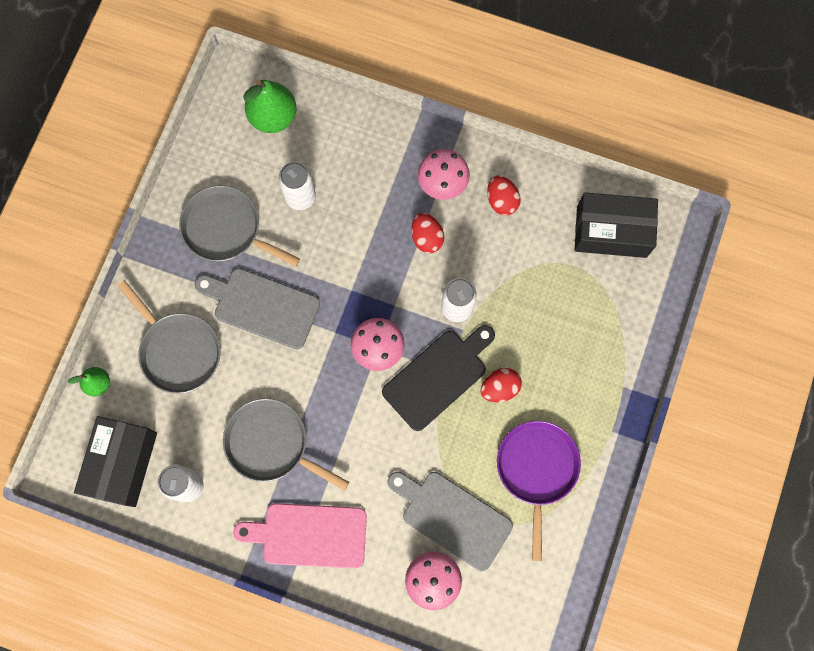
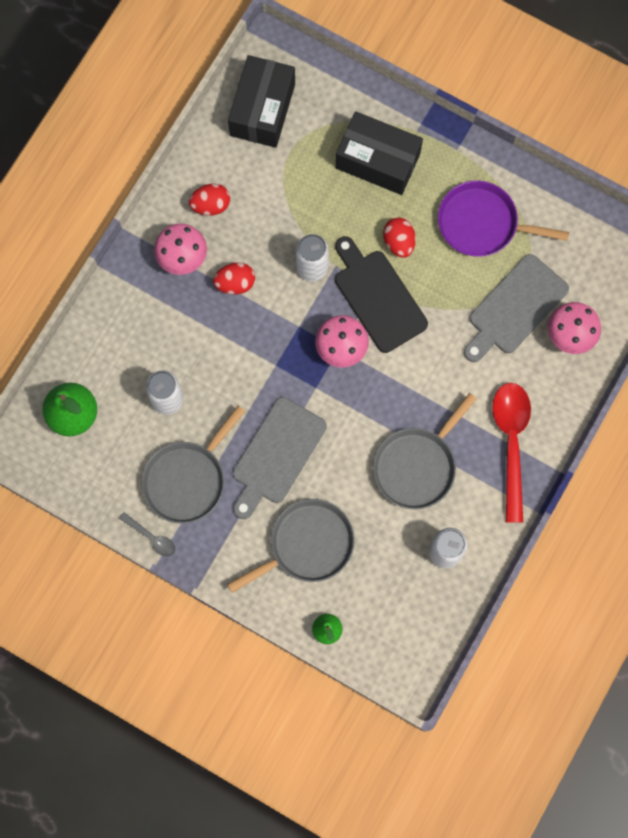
camera: 80 degrees left, 0 degrees up
(122, 463) = (413, 615): black box -> black box (377, 161)
(166, 207) = (151, 537): none -> grey spoon
(309, 535) = (511, 443): pink cutting board -> red spoon

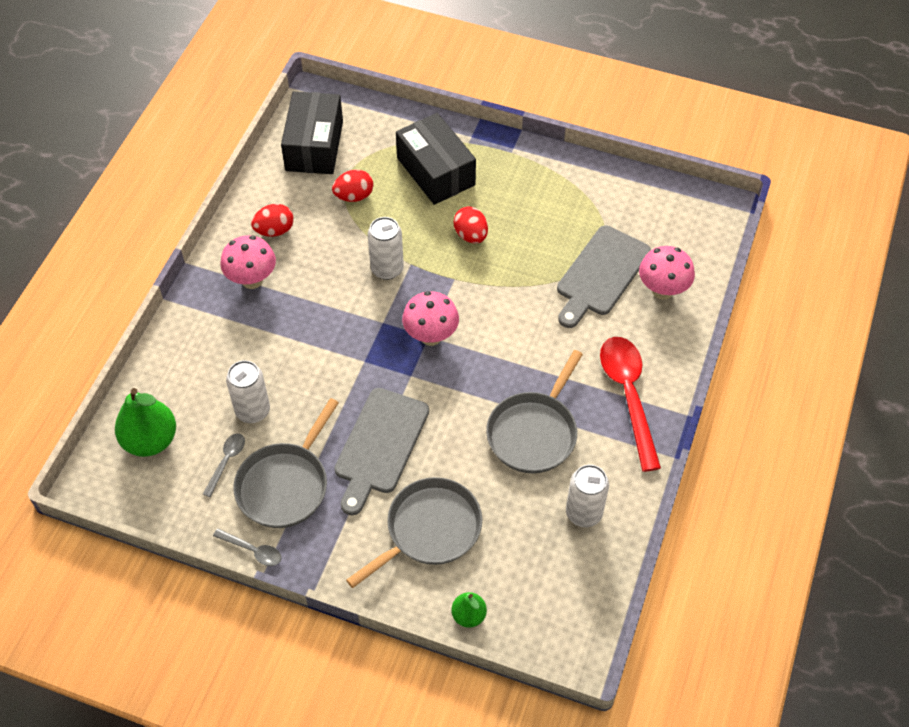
camera: 10 degrees left, 20 degrees down
(138, 447) = (226, 461): none -> grey spoon
(235, 283) = (310, 294): red egg -> red egg (354, 196)
(377, 161) = (435, 171): black box -> black box turned 45 degrees clockwise
(377, 297) = (459, 285): black cutting board -> none
(481, 223) = (550, 208): purple pan -> none

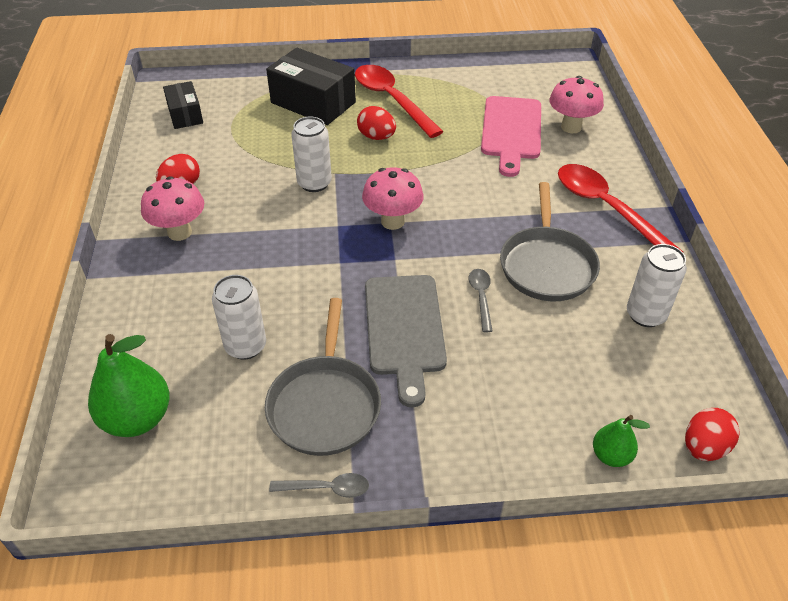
camera: 25 degrees left, 10 degrees down
(226, 461) = (242, 406): grey spoon -> grey spoon (481, 297)
(314, 146) = (185, 114): black box -> black box, size x0.59
(354, 196) = (247, 139): red egg -> red egg (704, 447)
(429, 529) = (510, 387): grey pan -> none
(511, 194) = (391, 100): none -> red spoon
(601, 274) = (511, 131): grey cutting board -> pink cutting board

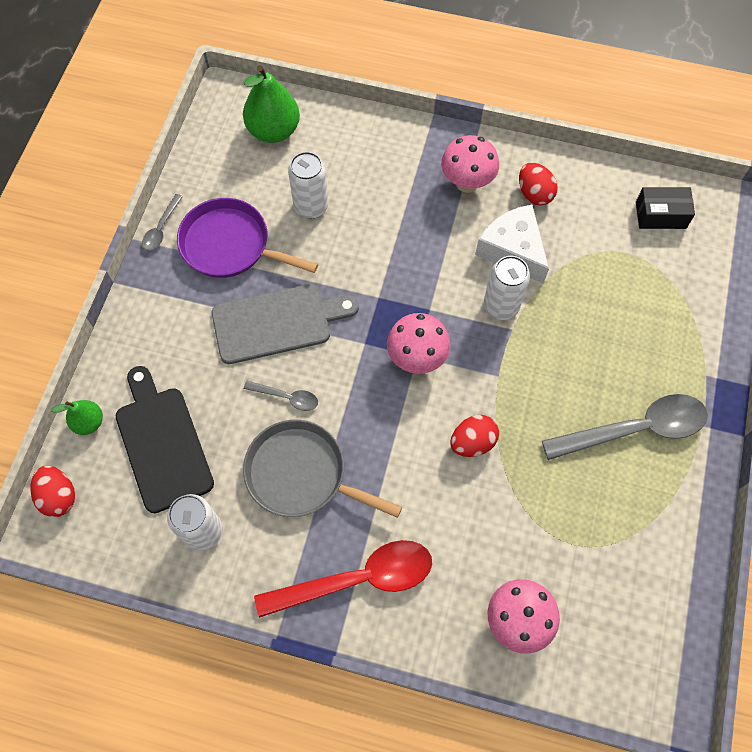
camera: 110 degrees right, 20 degrees up
(251, 187) = (513, 250): none -> white cheese
(313, 103) = (651, 342): black box -> none
(325, 405) = (230, 245): grey pan -> purple pan
(376, 137) = (563, 388): red egg -> red egg (472, 442)
(391, 100) = (635, 429): red spoon -> grey spoon
(404, 329) = (277, 323): grey cutting board -> grey cutting board turned 150 degrees clockwise
(511, 131) = (530, 542): pink cutting board -> none
(588, 378) = (162, 443): none -> black cutting board

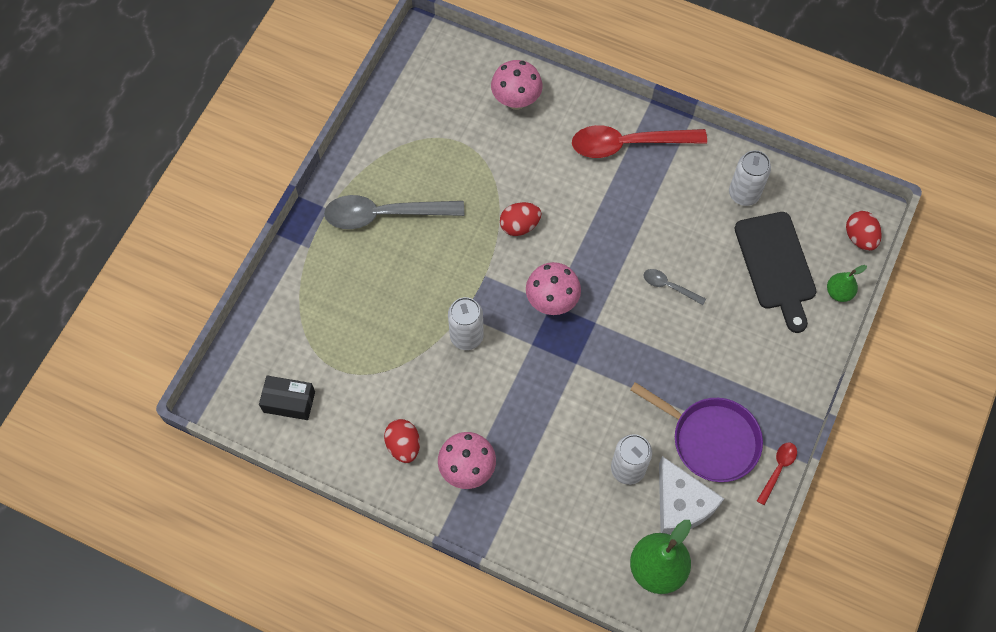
camera: 170 degrees left, 0 degrees up
(161, 228) = (778, 469): grey spoon -> red spoon
(277, 323) = (671, 354): grey cutting board -> none
(301, 474) = (663, 224): grey pan -> none
(513, 250) = (441, 389): white cheese -> white cheese (681, 504)

